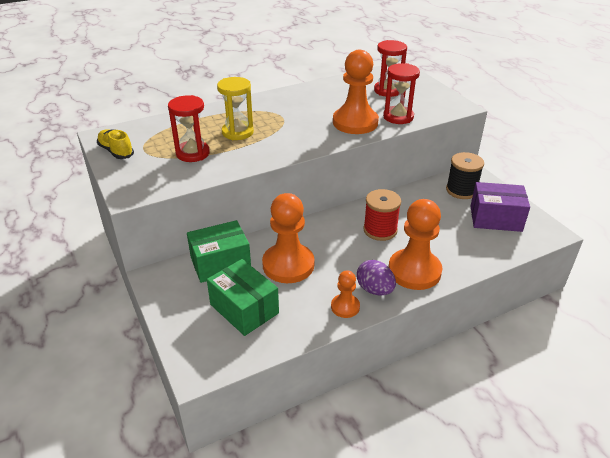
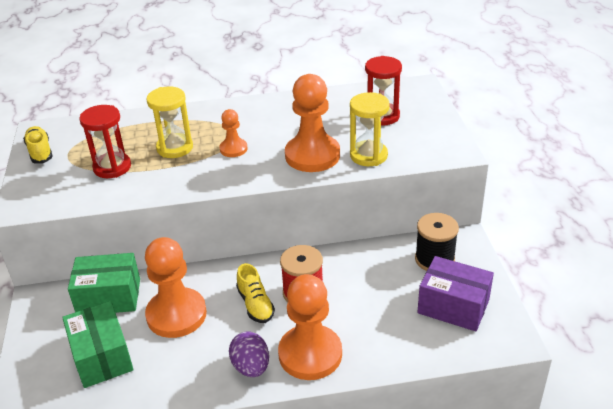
camera: 20 degrees right, 0 degrees up
(345, 307) = (206, 380): orange pawn -> orange pawn (233, 149)
(348, 245) = (255, 304): none -> yellow shoe
(398, 117) = (368, 155): red hourglass -> yellow hourglass

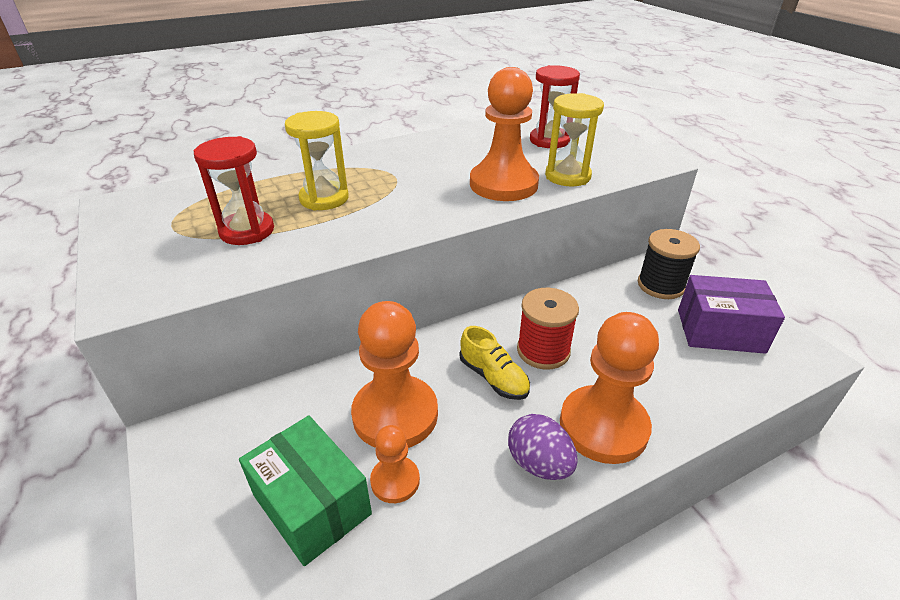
camera: 20 degrees left, 0 degrees up
(40, 152) = (127, 228): yellow shoe -> none
(109, 297) = (284, 411): green box -> none
(233, 149) = (402, 190): orange pawn -> orange pawn (395, 481)

